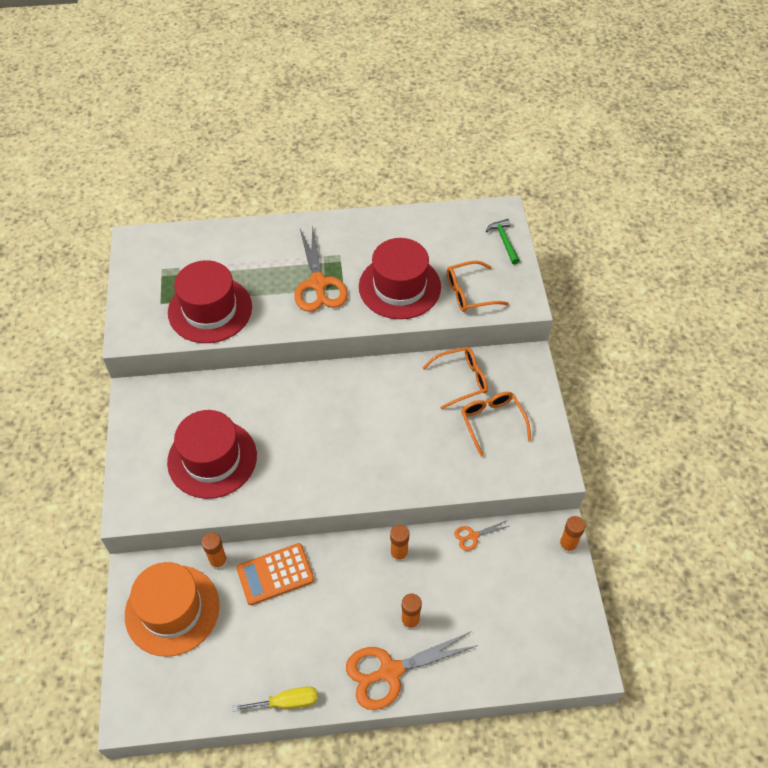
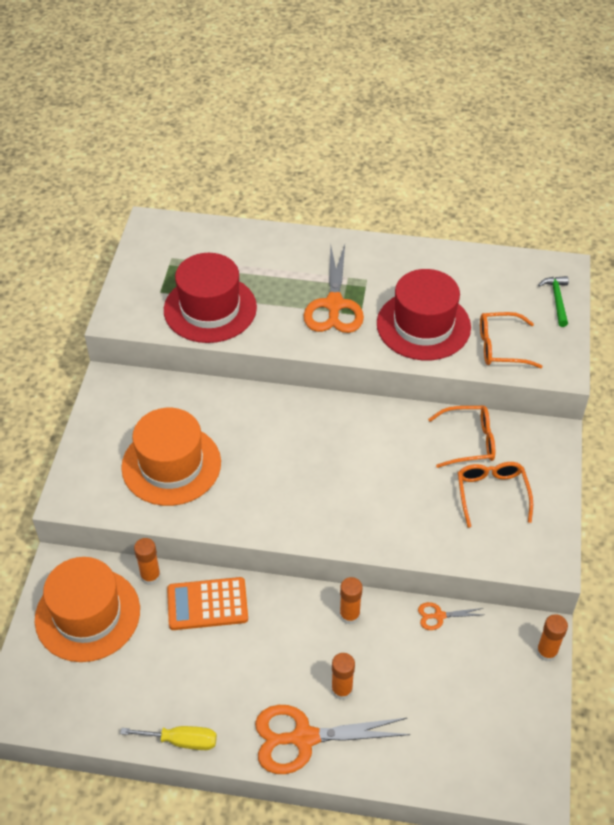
camera: 15 degrees right, 5 degrees down
(212, 459) = (171, 465): red hat -> orange hat

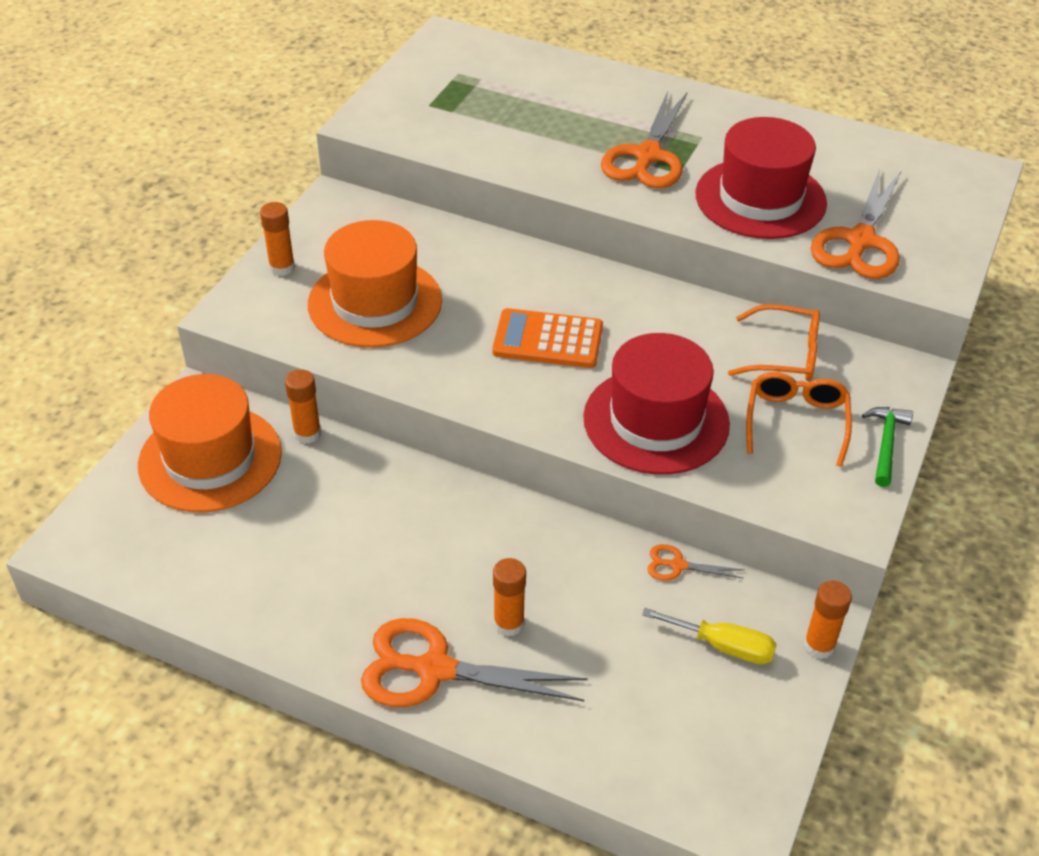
camera: 15 degrees right, 5 degrees down
(181, 741) = (269, 632): yellow screwdriver -> yellow screwdriver (723, 646)
(207, 604) = (367, 481): orange calculator -> orange calculator (548, 340)
(210, 309) = (484, 132): red hat -> red hat (656, 421)
(349, 615) = (553, 536): orange glue stick -> orange glue stick (282, 267)
(501, 347) = (860, 241): orange glasses -> orange scissors
(556, 300) = (959, 203): green hammer -> green hammer (885, 444)

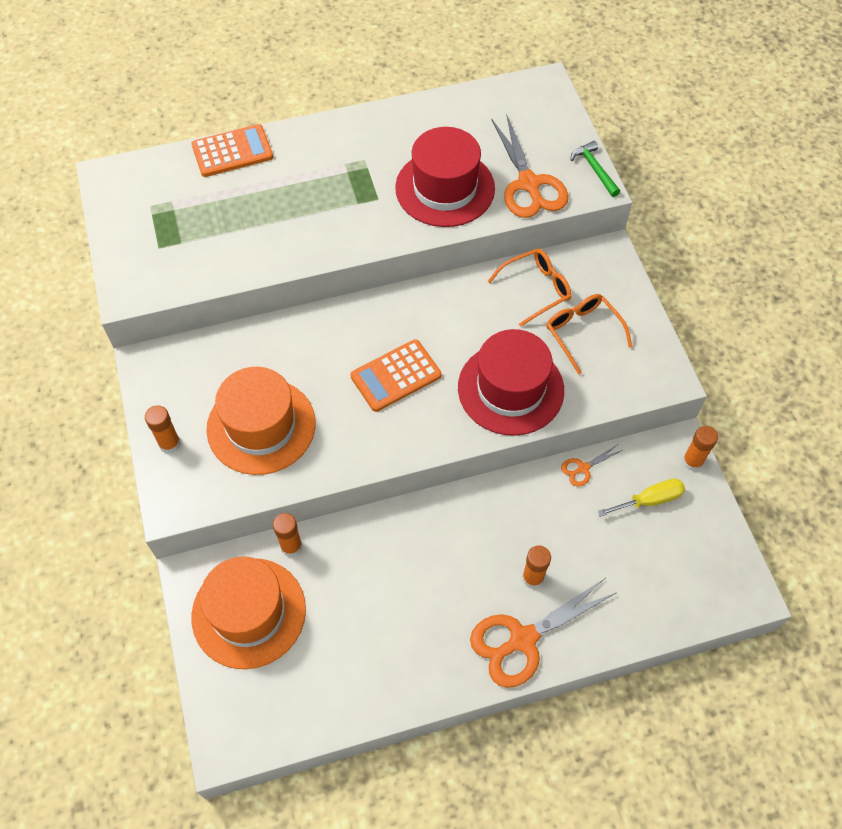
camera: 40 degrees left, 15 degrees up
(579, 71) = (232, 151): none -> orange calculator
(648, 156) = (346, 198): orange scissors -> none
(885, 444) = (639, 313): green hammer -> green hammer (594, 169)

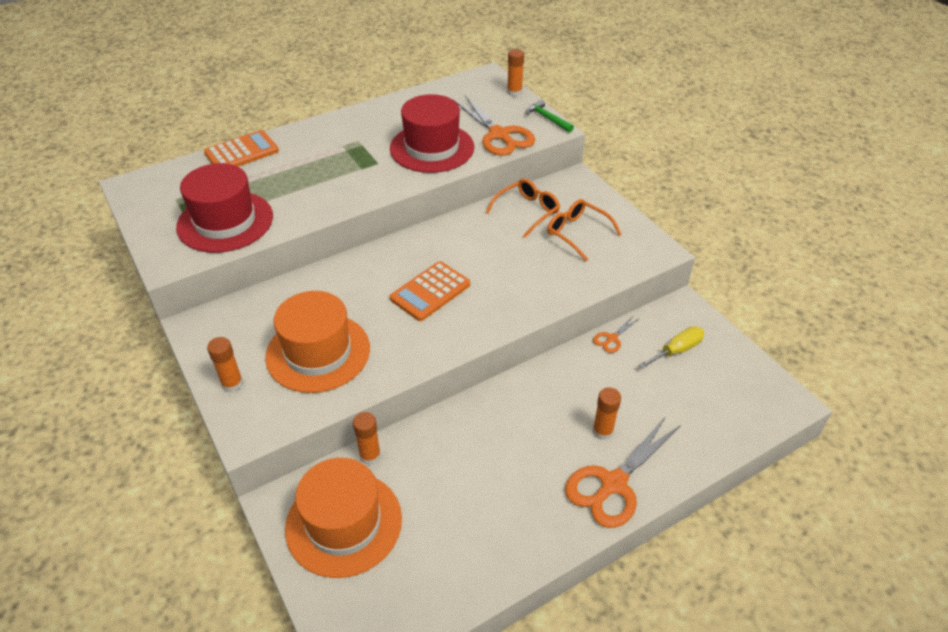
camera: 15 degrees left, 15 degrees down
(510, 389) = (533, 282): red hat -> red hat (225, 221)
(692, 461) = (699, 315): orange glue stick -> orange glue stick (514, 92)

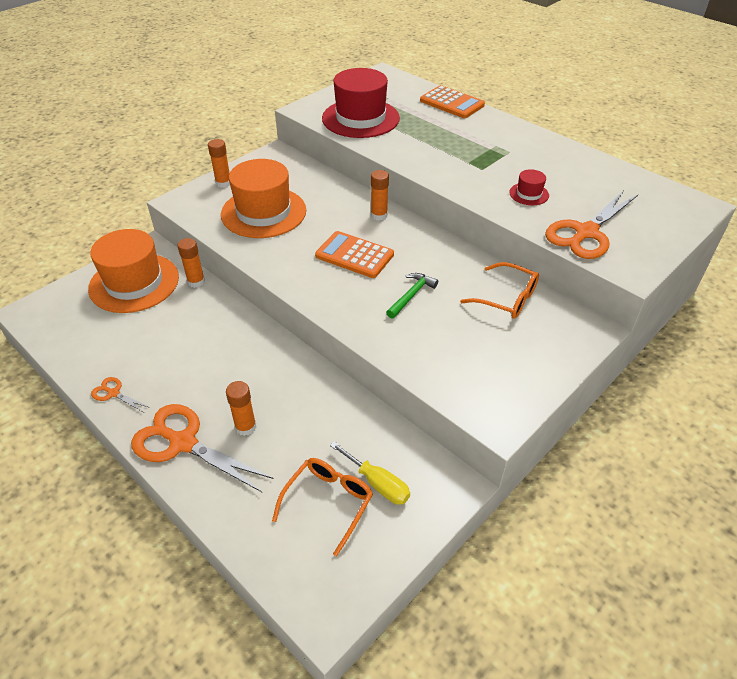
camera: 75 degrees right, 0 degrees up
(432, 148) = (529, 194): red hat -> red hat, size x0.43
(514, 92) = (682, 230): orange glue stick -> orange glue stick (379, 215)
(547, 118) = (649, 263): green hammer -> green hammer (411, 295)
(577, 233) = (492, 343): orange glasses -> orange glasses (328, 503)
(612, 338) = (375, 420): orange scissors -> orange scissors (113, 393)

